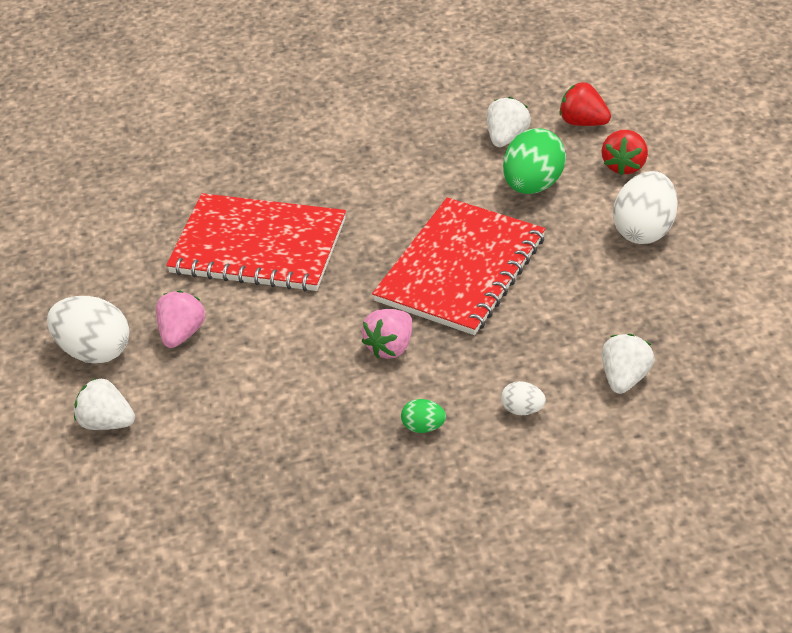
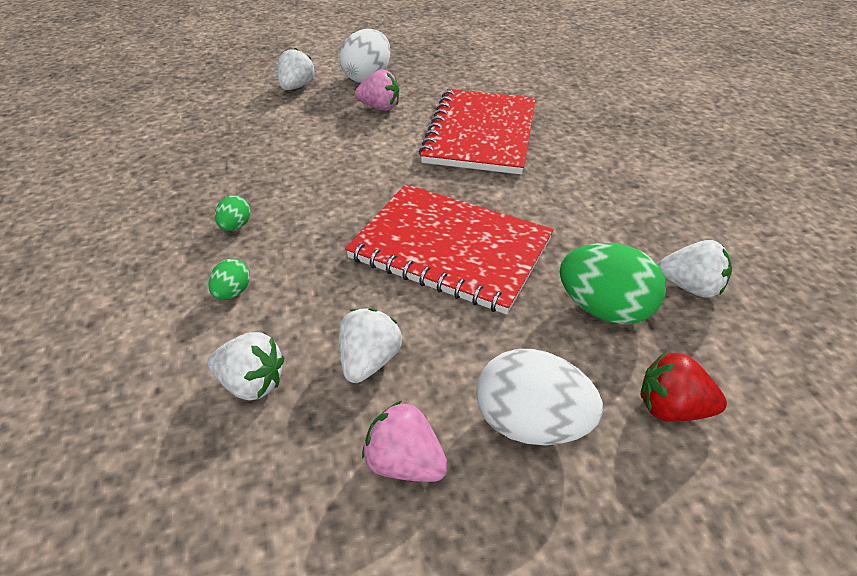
camera: 85 degrees right, 0 degrees up
(390, 347) = (344, 205): pink strawberry -> pink strawberry (405, 462)
(522, 410) = (233, 292): white egg -> green egg
(583, 122) = (754, 364): red strawberry -> none
(596, 313) = (369, 361): none -> white strawberry

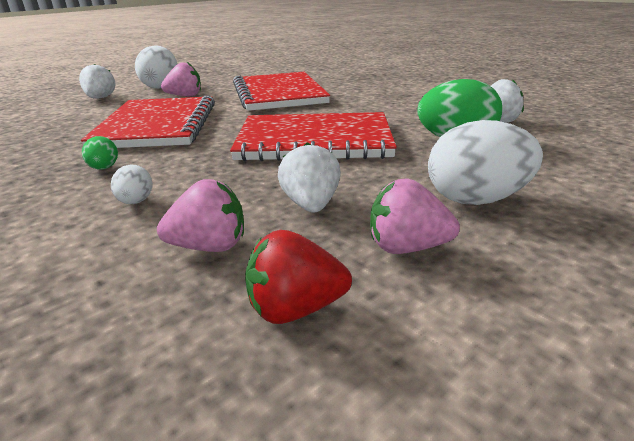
camera: 25 degrees left, 15 degrees down
(233, 292) = (136, 202): green egg -> white egg
(252, 383) = (209, 247): white strawberry -> pink strawberry
(320, 162) = (157, 125): none -> red notebook
(671, 408) = (555, 168): red strawberry -> red strawberry (295, 309)

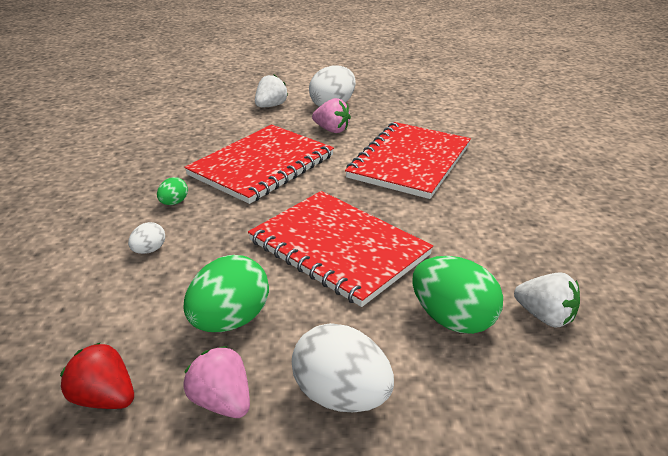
camera: 40 degrees right, 5 degrees up
(209, 247) = (132, 318): pink strawberry -> none
(311, 205) = (230, 320): white strawberry -> green egg

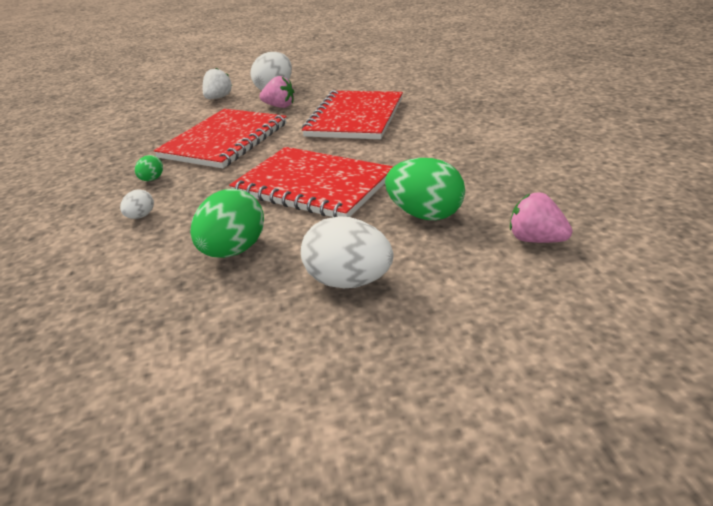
camera: 10 degrees left, 0 degrees up
(104, 398) = (137, 325): red strawberry -> none
(222, 401) = (246, 306): pink strawberry -> pink strawberry (535, 239)
(544, 316) = (498, 199): white strawberry -> none

